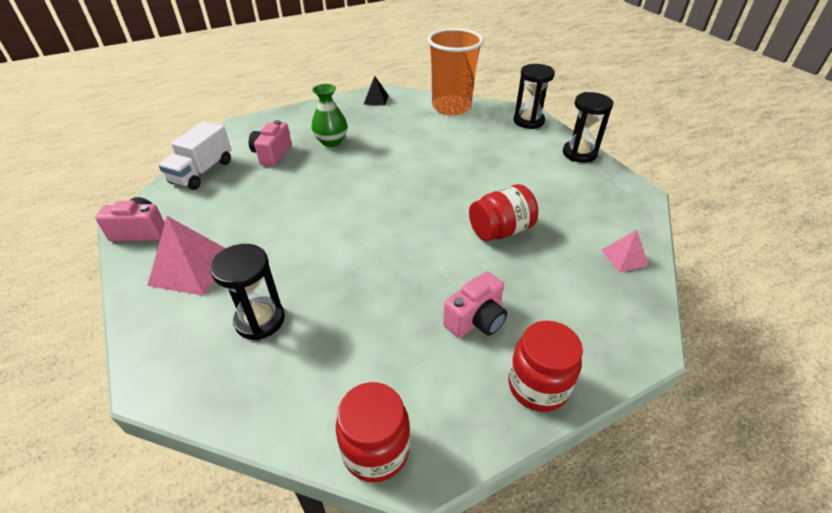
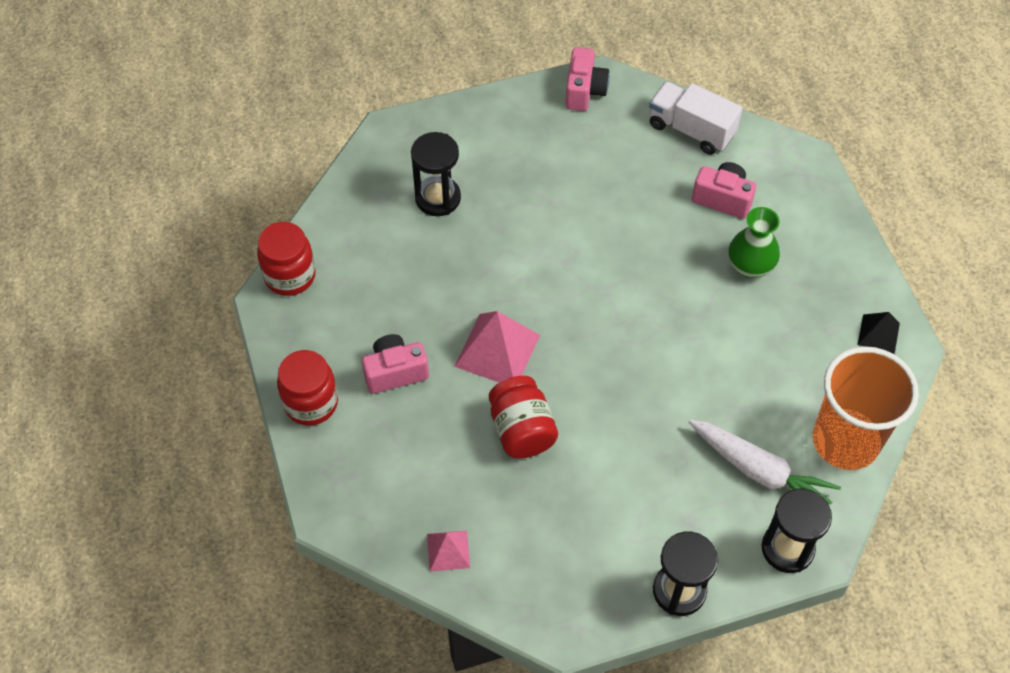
camera: 100 degrees right, 15 degrees up
(192, 268) = (518, 140): pink pyramid -> pink pyramid (497, 350)
(476, 320) = (395, 372): pink camera -> pink camera turned 105 degrees clockwise
(484, 131) = (759, 471): none -> white carrot

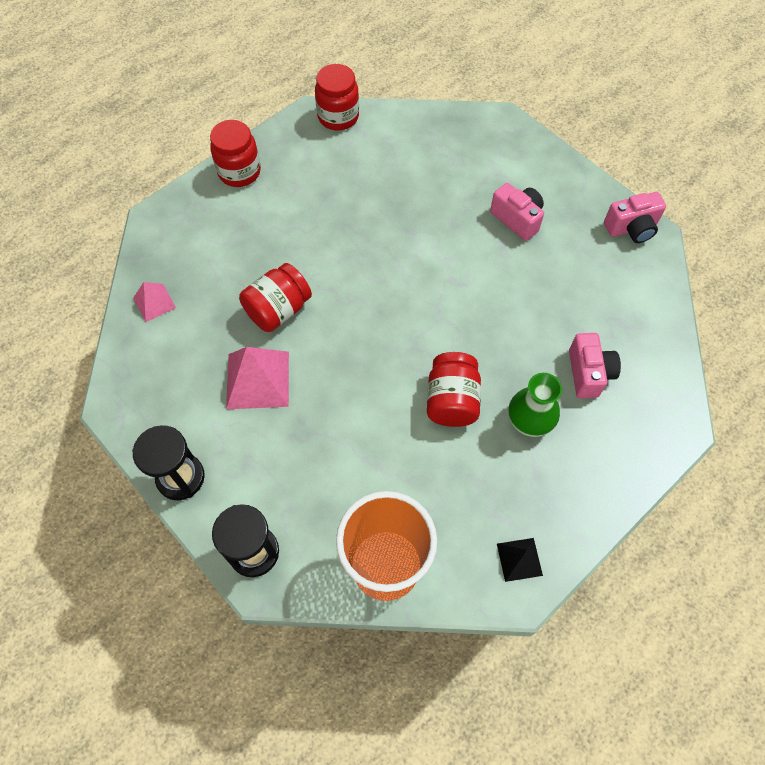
camera: 65 degrees right, 5 degrees up
(395, 372) = (289, 210): pink camera -> pink camera (517, 219)
(438, 198) = (459, 174): black hourglass -> none
(497, 350) = (342, 266): pink pyramid -> pink pyramid (257, 379)
(691, 130) = (647, 321): white truck -> none
(701, 318) = (451, 400): none -> red jar
(759, 471) = (320, 502): white carrot -> none

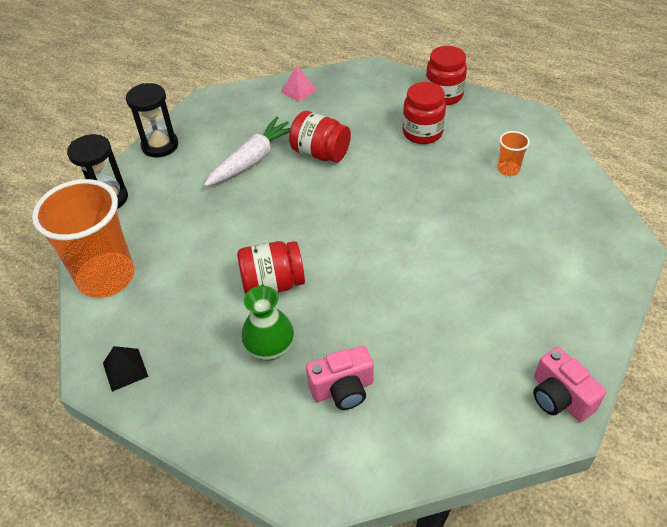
camera: 75 degrees right, 15 degrees down
(257, 379) = (252, 160): pink pyramid -> white carrot
(338, 117) = (544, 132): red jar -> red jar (422, 133)
(375, 163) = (508, 169): none -> orange cup
(517, 219) = (507, 288): pink camera -> none

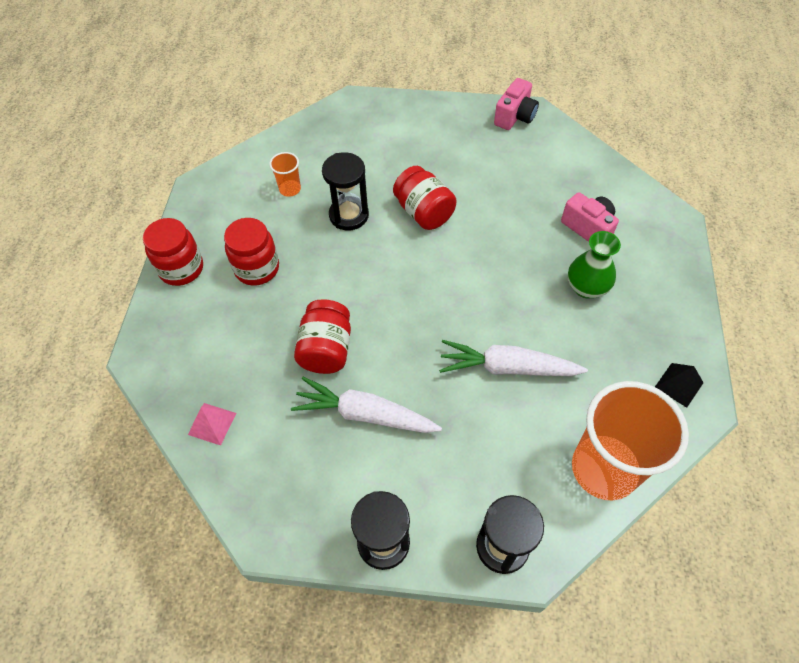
camera: 115 degrees left, 10 degrees up
(230, 253) = (508, 368): none -> white carrot
(273, 284) = (523, 315): red jar -> red jar (424, 212)
(456, 200) = (349, 215): none -> black hourglass

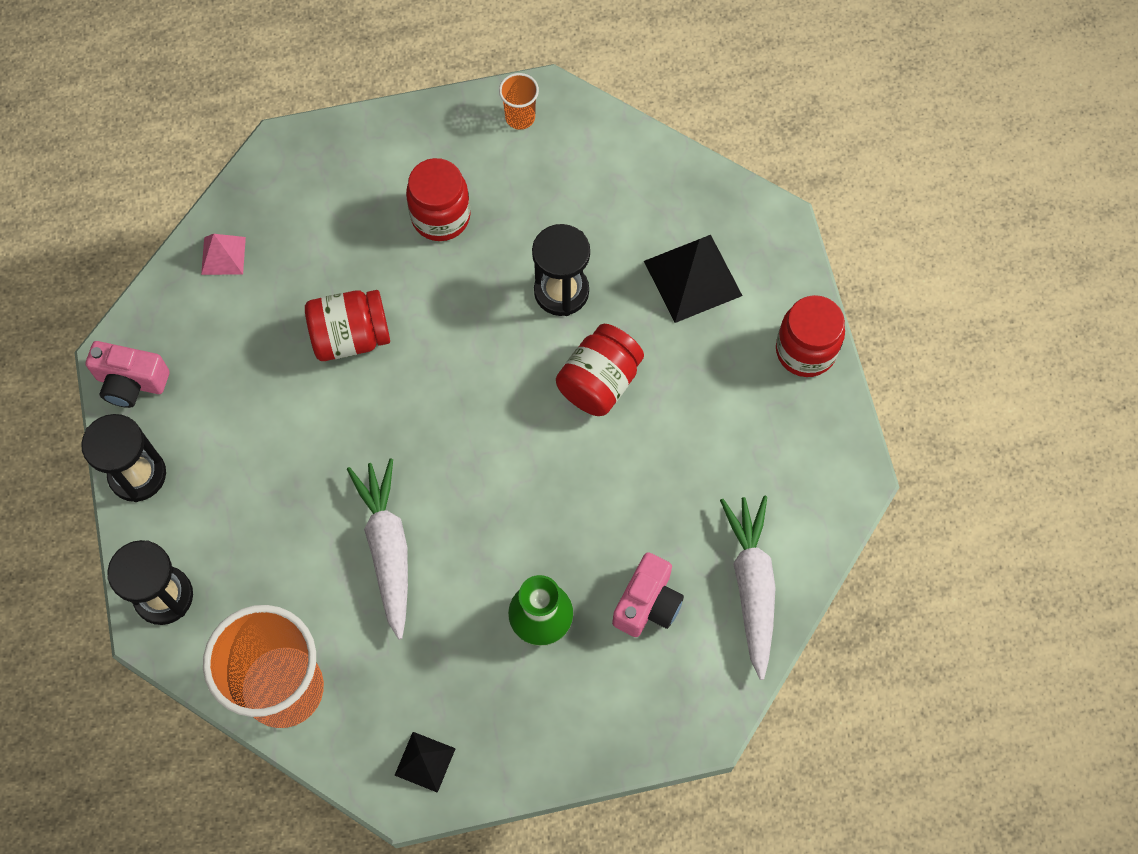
camera: 70 degrees right, 10 degrees up
(181, 269) = (413, 135): red jar -> red jar (805, 350)
(290, 189) = (580, 204): orange cup -> orange cup (520, 117)
(365, 414) = (279, 408): white carrot -> white carrot (752, 587)
(371, 148) = (692, 278): none -> black pyramid
(515, 117) = (834, 455): pink camera -> pink camera (131, 382)

